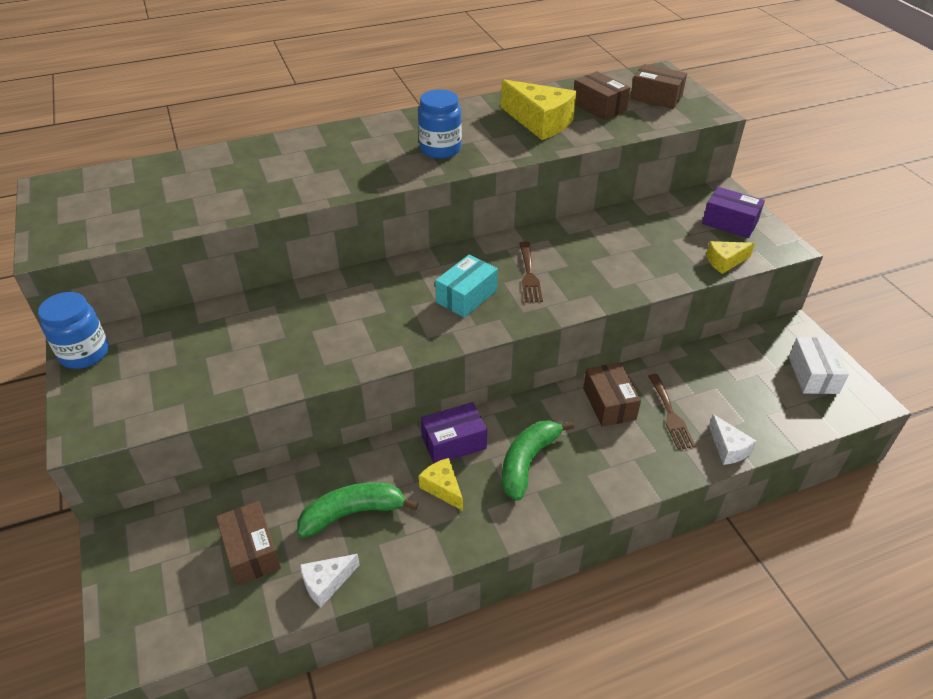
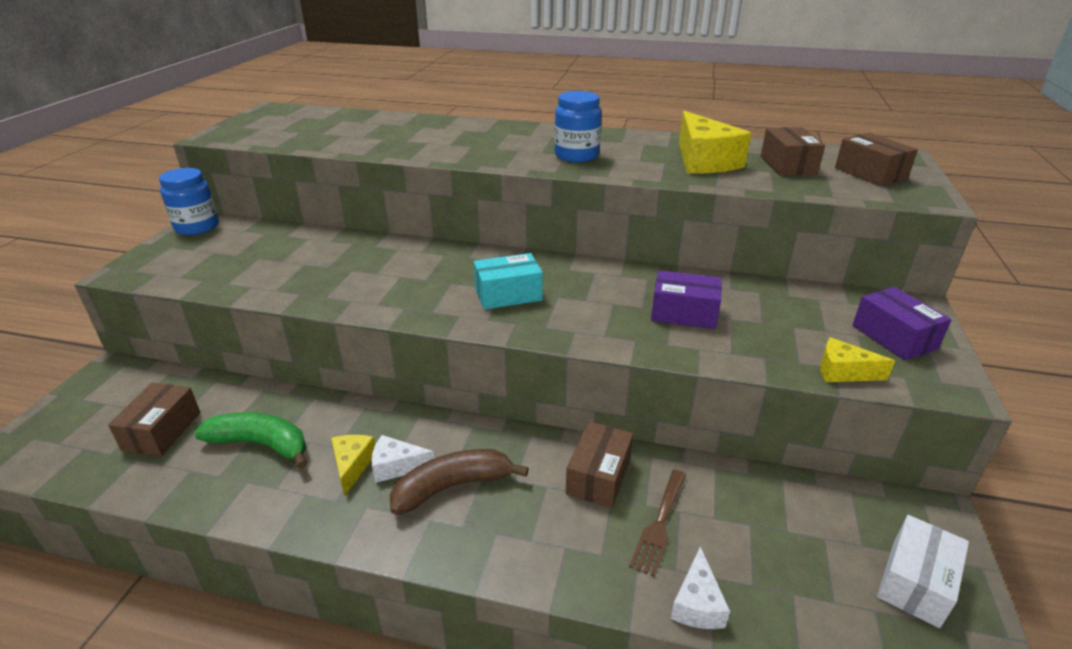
camera: 35 degrees right, 10 degrees down
(326, 583) = (173, 489): white cheese -> white cheese (397, 466)
(454, 442) = (408, 432): purple box -> purple box (684, 313)
(528, 462) = (452, 487): green banana -> brown banana
(529, 275) = (590, 300): brown fork -> none

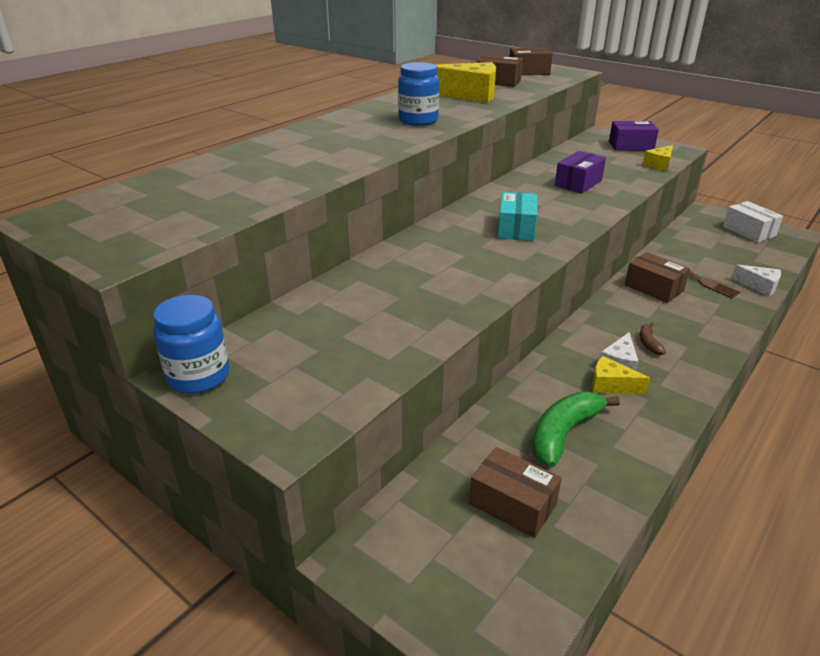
camera: 65 degrees left, 0 degrees up
(452, 487) = (649, 343): brown banana -> brown banana, size x0.49

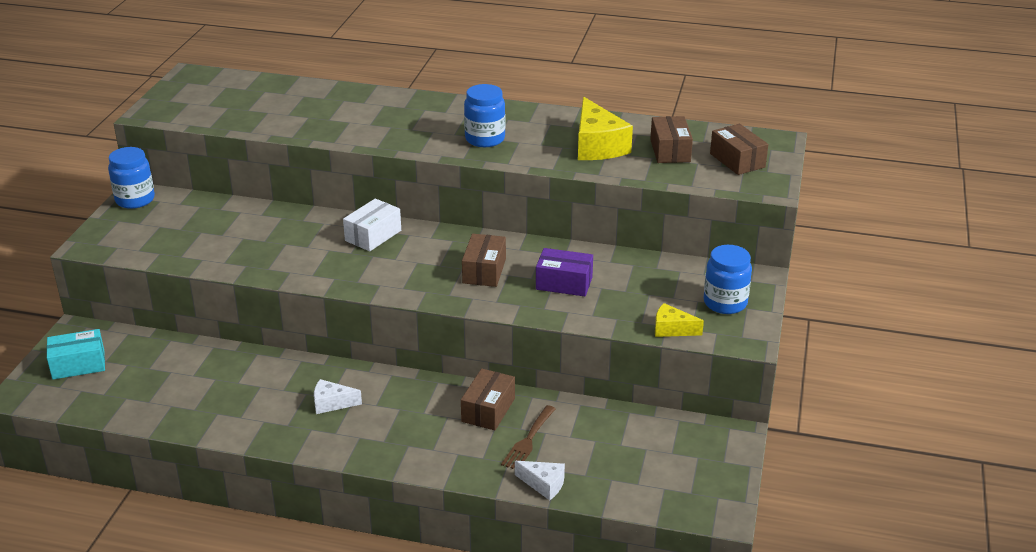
camera: 65 degrees right, 0 degrees up
(512, 504) = (139, 378): brown box -> brown box (484, 271)
(516, 228) = (421, 267): turquoise box -> turquoise box (78, 365)
(564, 434) = (222, 388): green banana -> none
(611, 385) = (297, 403): yellow cheese -> none
(631, 146) = (725, 303): purple box -> blue jar
(649, 343) = (375, 417): brown banana -> none
(749, 231) = (698, 473): white box -> white box (373, 235)
(759, 286) = (544, 484): white cheese -> white cheese turned 75 degrees counterclockwise

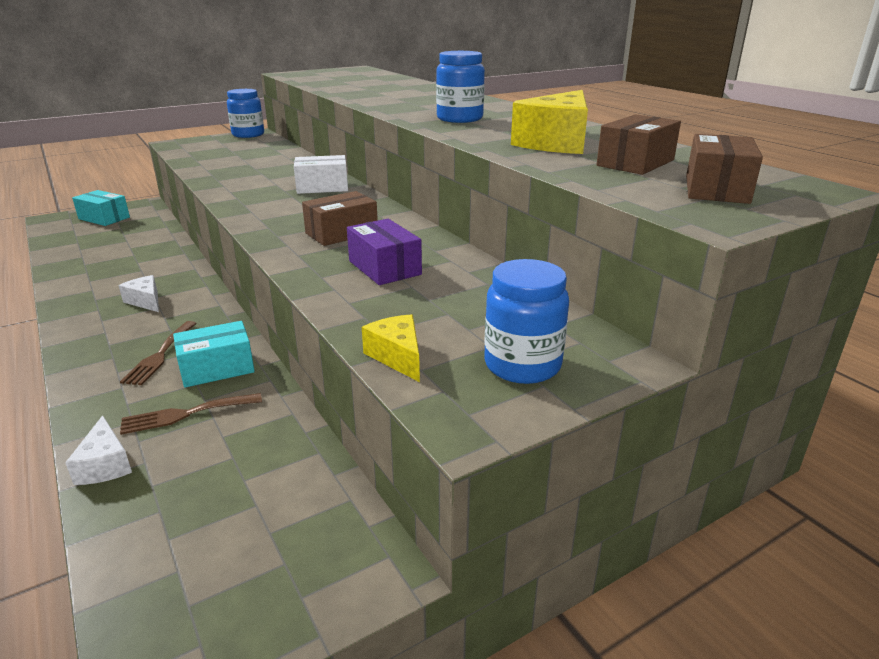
camera: 45 degrees right, 5 degrees down
(435, 425) = (160, 355): none -> brown fork
(488, 410) = (217, 368): brown box -> turquoise box

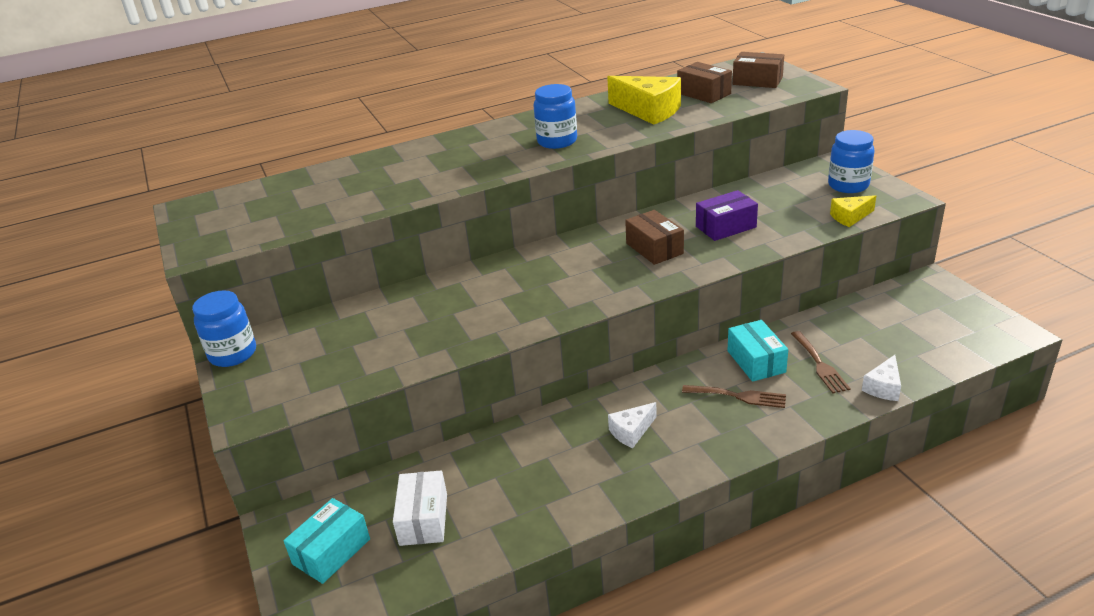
camera: 80 degrees left, 5 degrees up
(105, 465) = (883, 387): white cheese -> white cheese turned 135 degrees clockwise
(322, 187) = (520, 269): white box -> white box (423, 519)

